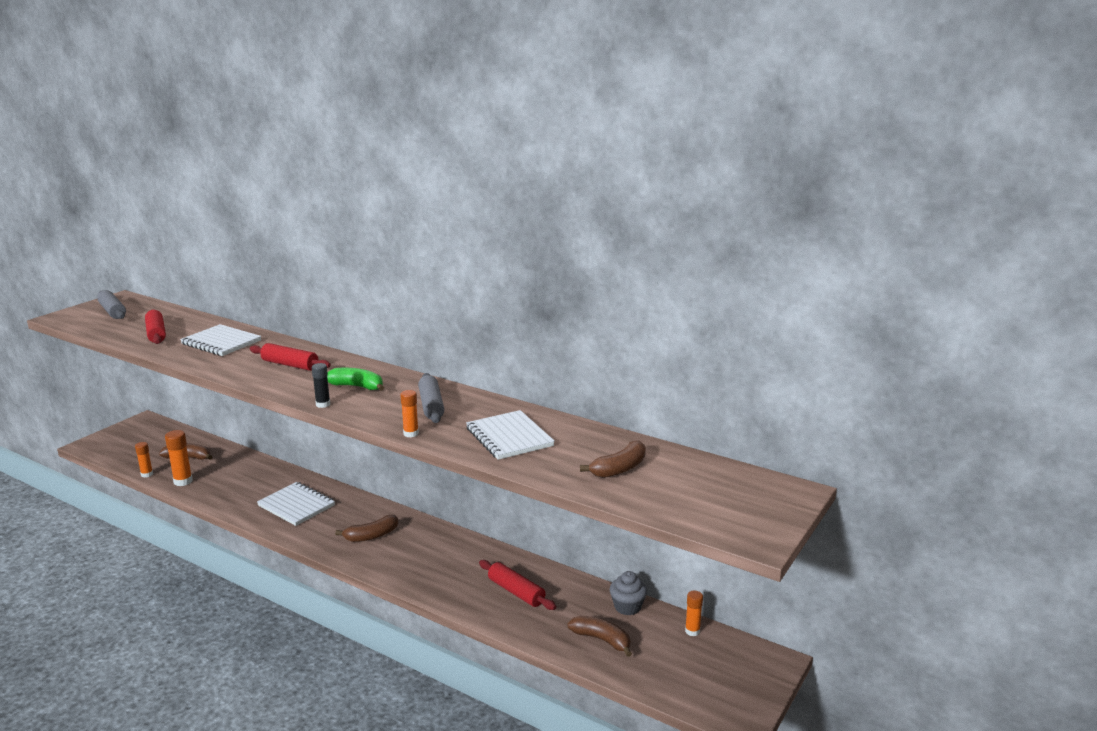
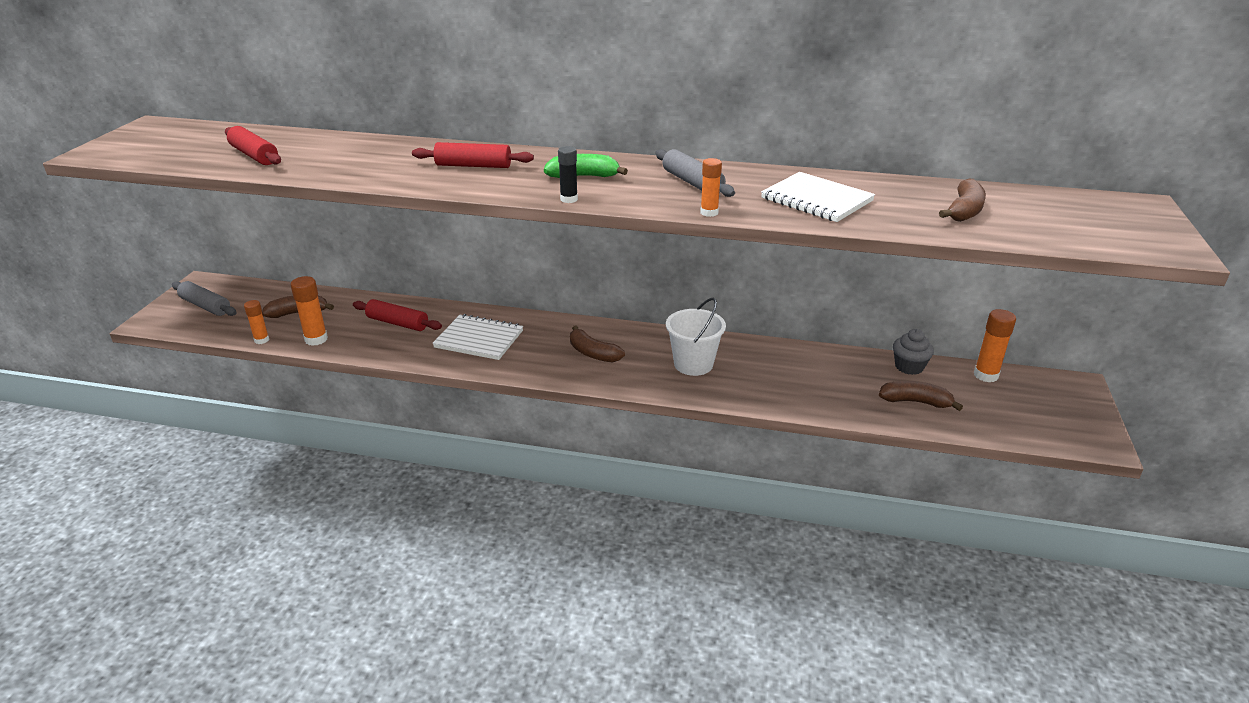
camera: 20 degrees left, 10 degrees up
(112, 311) = (160, 139): grey rolling pin -> grey rolling pin (205, 306)
(221, 342) = (354, 154): white notebook -> none
(371, 536) = (593, 353): brown banana -> brown banana turned 90 degrees clockwise
(442, 563) = (693, 364): none -> white bucket
(516, 592) = (793, 376): red rolling pin -> red rolling pin (397, 323)
(692, 631) = (985, 375): orange glue stick -> orange glue stick, size x1.55

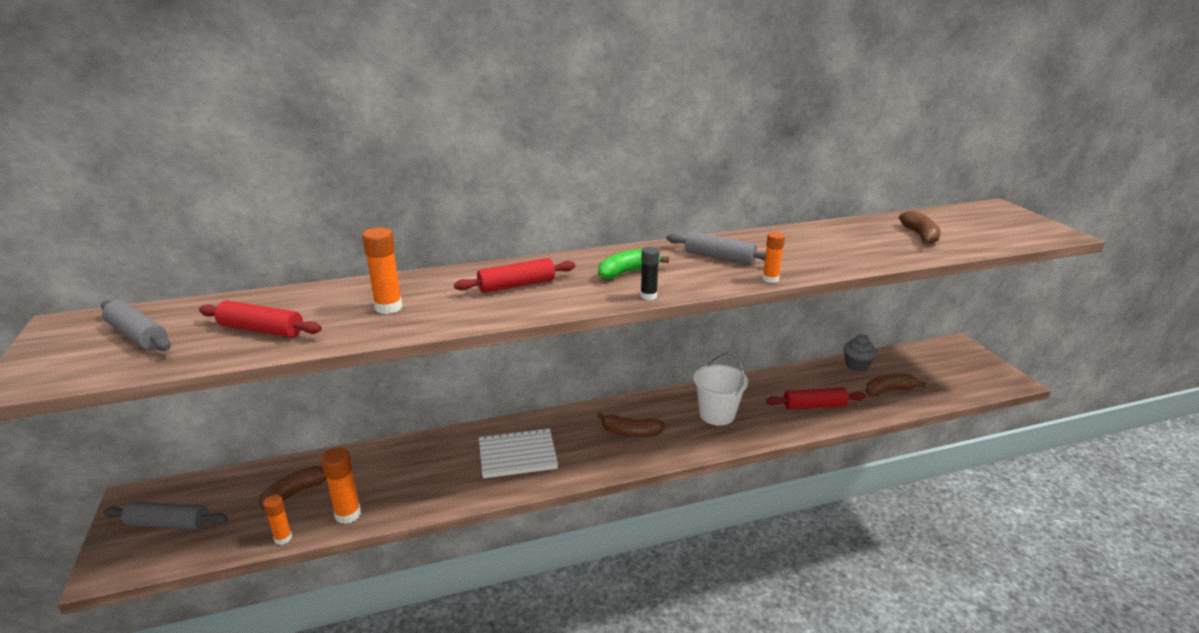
camera: 30 degrees left, 5 degrees down
(181, 141) = (138, 335): none -> grey rolling pin
(397, 323) = (420, 466): red rolling pin -> red rolling pin (814, 406)
(816, 200) = (823, 250): white notebook -> none
(985, 375) = (905, 355): orange glue stick -> orange glue stick (388, 307)

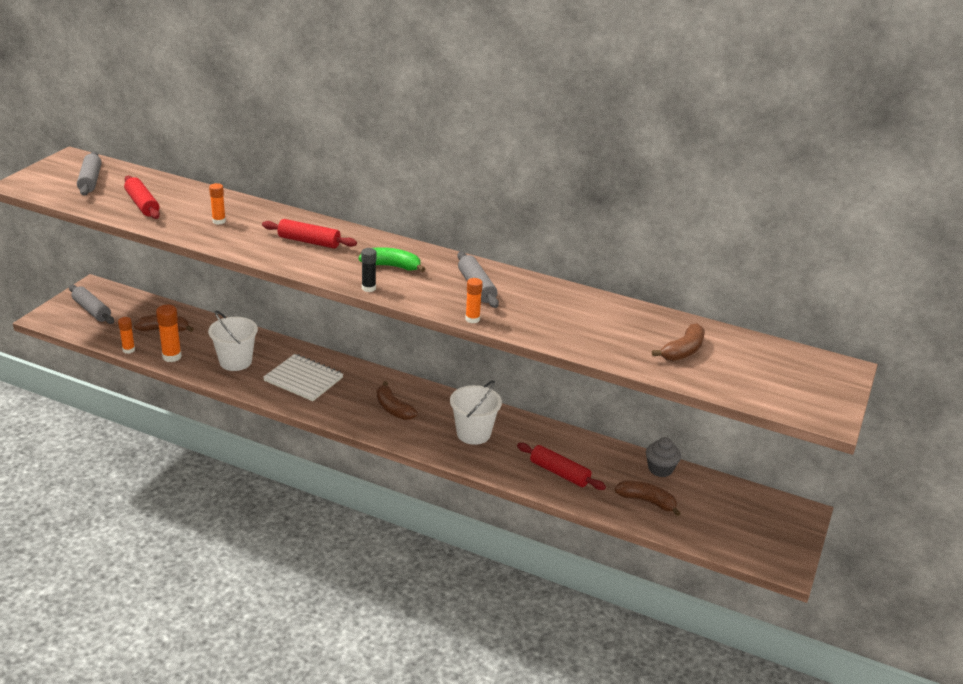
camera: 40 degrees right, 5 degrees up
(388, 307) = (219, 221): orange glue stick -> orange glue stick, size x0.64
(426, 478) = (235, 362): none -> white bucket

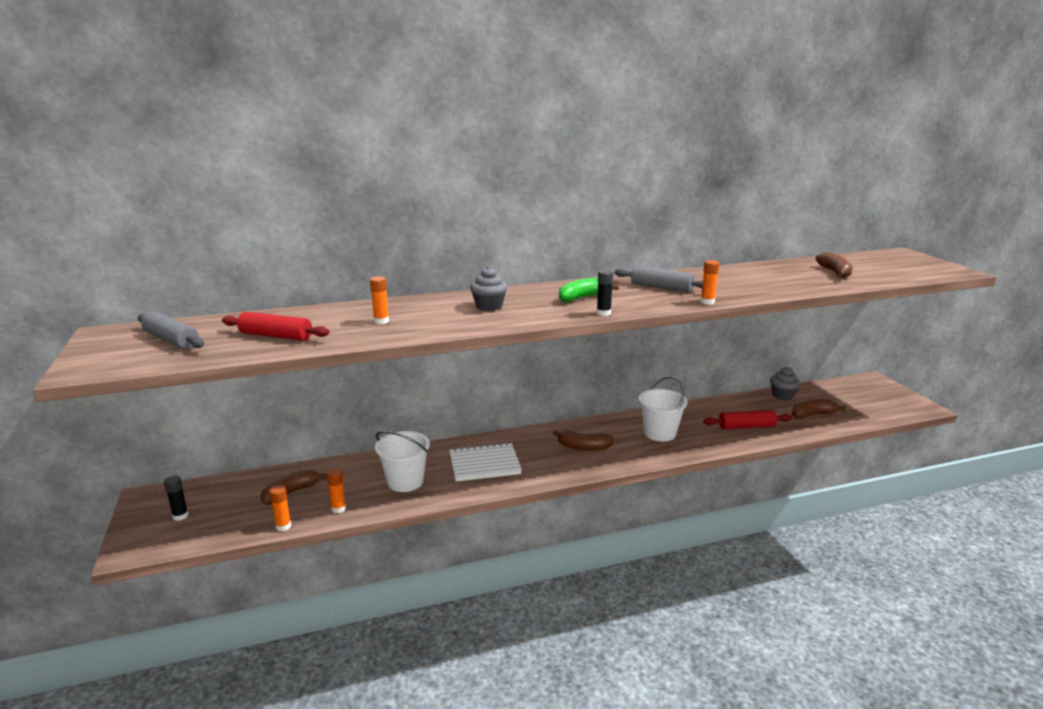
camera: 40 degrees left, 10 degrees down
(92, 310) = (180, 516): grey rolling pin -> black glue stick
(172, 357) = (338, 508): orange glue stick -> orange glue stick, size x0.64
(309, 242) = (489, 306): red rolling pin -> grey cupcake

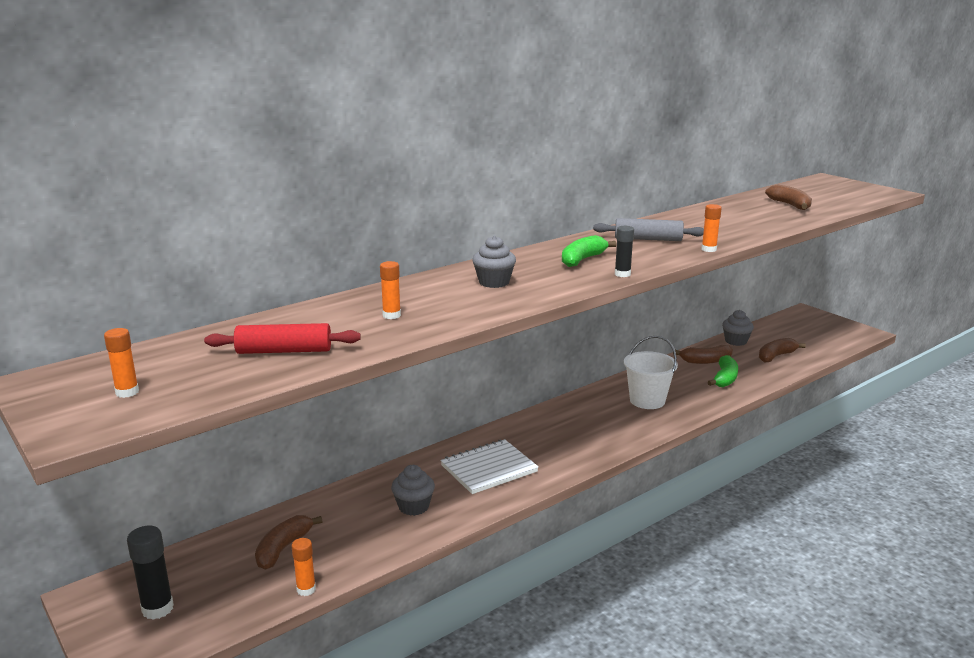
camera: 20 degrees left, 0 degrees up
(171, 340) = (150, 376): grey rolling pin -> none
(180, 516) = (157, 609): black glue stick -> black glue stick, size x1.55
(338, 508) = (358, 554): orange glue stick -> orange glue stick (127, 392)
(405, 482) = (413, 506): white bucket -> grey cupcake
(583, 447) = (581, 430): brown banana -> brown banana (706, 361)
(746, 426) = (725, 379): red rolling pin -> green banana

